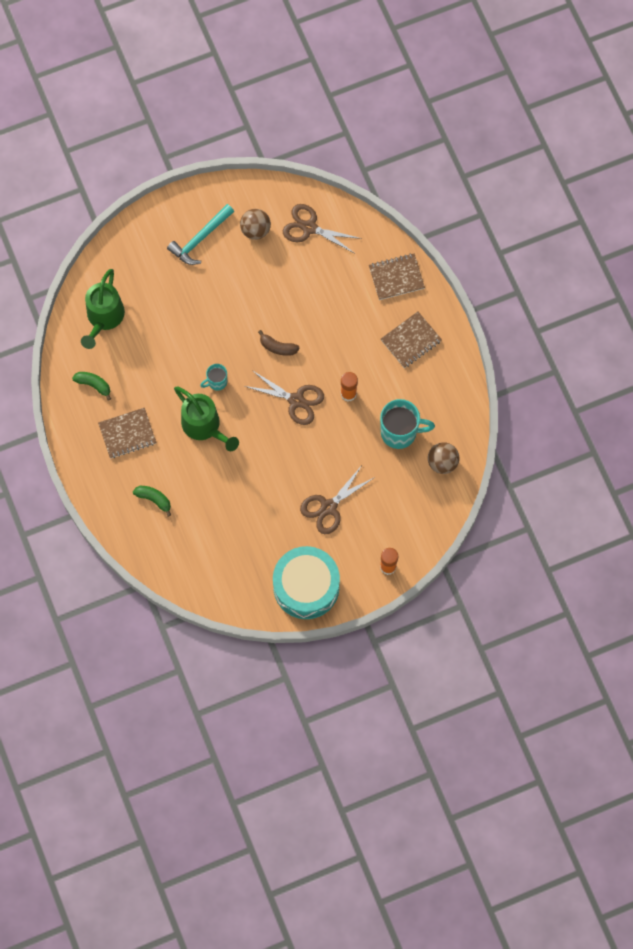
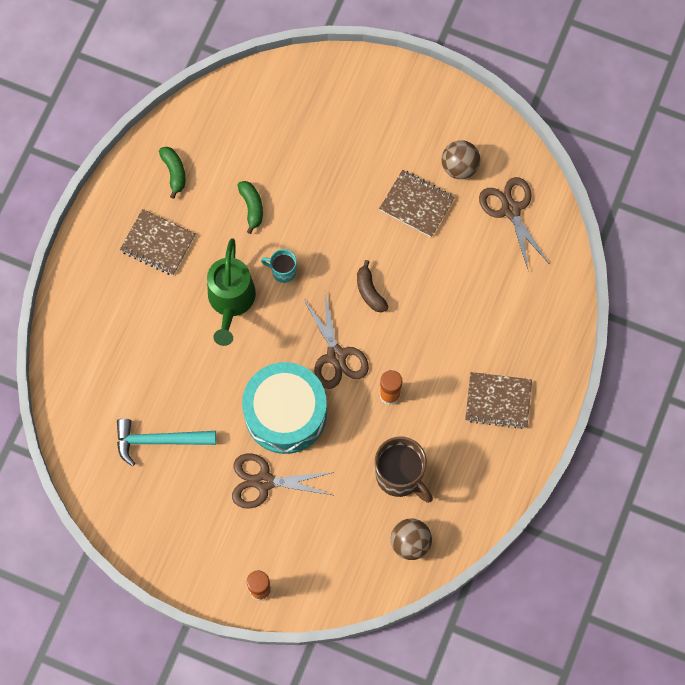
camera: 45 degrees right, 0 degrees up
(103, 318) = (244, 122): green watering can -> none
(154, 499) = (119, 324): green banana -> green banana (252, 207)
(200, 239) = (401, 129): turquoise hammer -> turquoise hammer (159, 441)
(306, 586) = (168, 535): turquoise drum -> turquoise drum (285, 413)
(396, 277) = (544, 329): brown notebook -> brown notebook (416, 204)
(400, 432) = (400, 476): turquoise mug -> brown mug

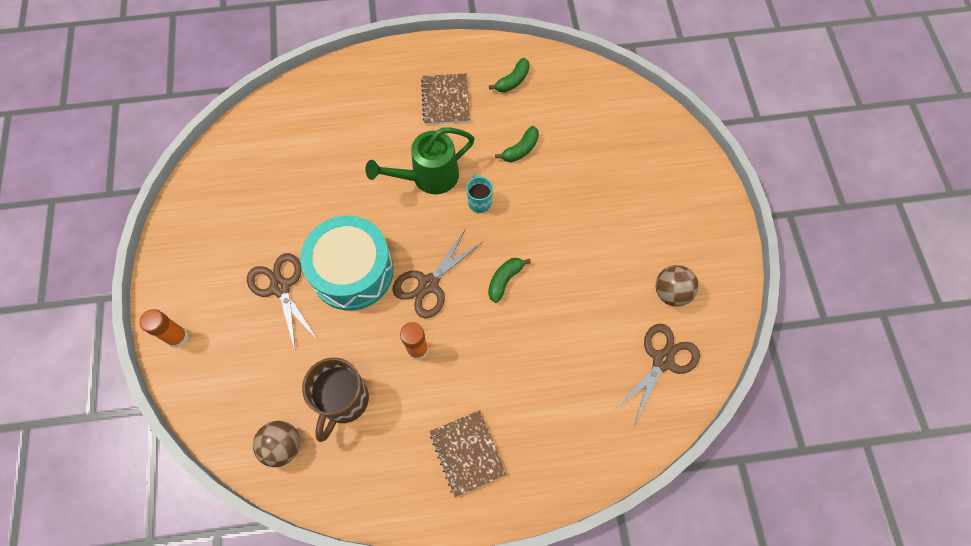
camera: 60 degrees right, 5 degrees down
(159, 441) = (276, 188): turquoise hammer -> none
(370, 291) = (504, 280): brown banana -> green banana
(416, 204) = (611, 275): brown notebook -> none

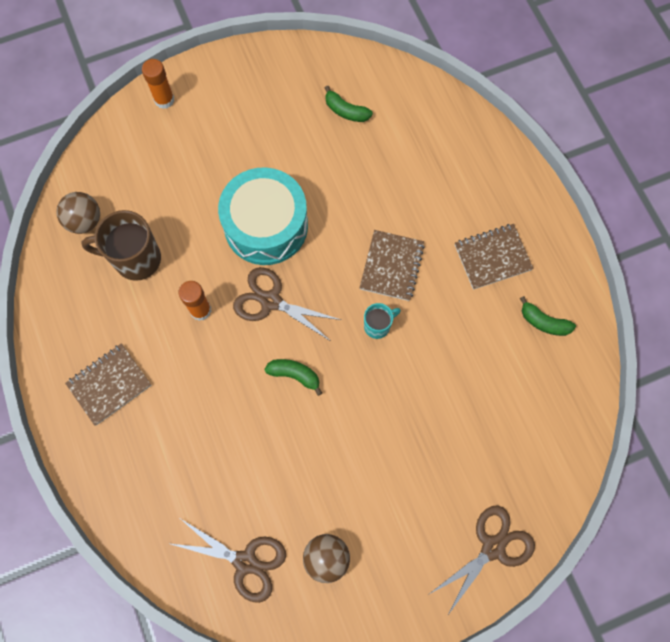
camera: 75 degrees right, 5 degrees up
(280, 287) = (233, 167): brown scissors -> brown scissors (492, 547)
(428, 177) = (391, 266): green watering can -> brown notebook
(520, 149) = (456, 353): green banana -> green banana (346, 111)

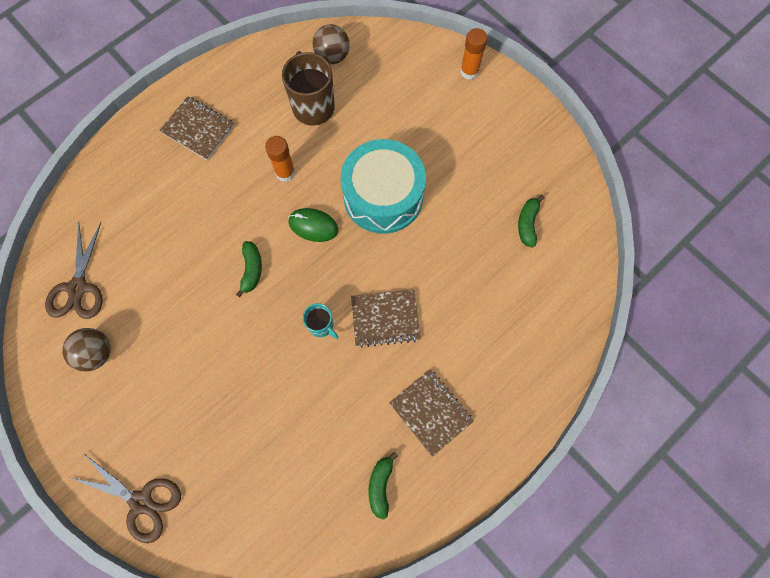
camera: 70 degrees right, 0 degrees up
(271, 301) = (313, 226): brown scissors -> green mouse

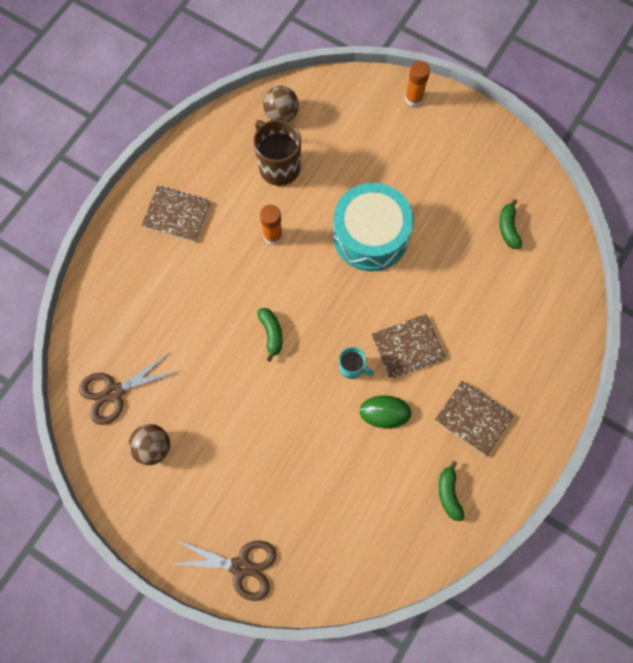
camera: 15 degrees left, 0 degrees up
(78, 287) = (114, 392): brown scissors -> brown scissors turned 75 degrees clockwise
(313, 226) = (315, 279): green mouse -> green mouse (385, 412)

